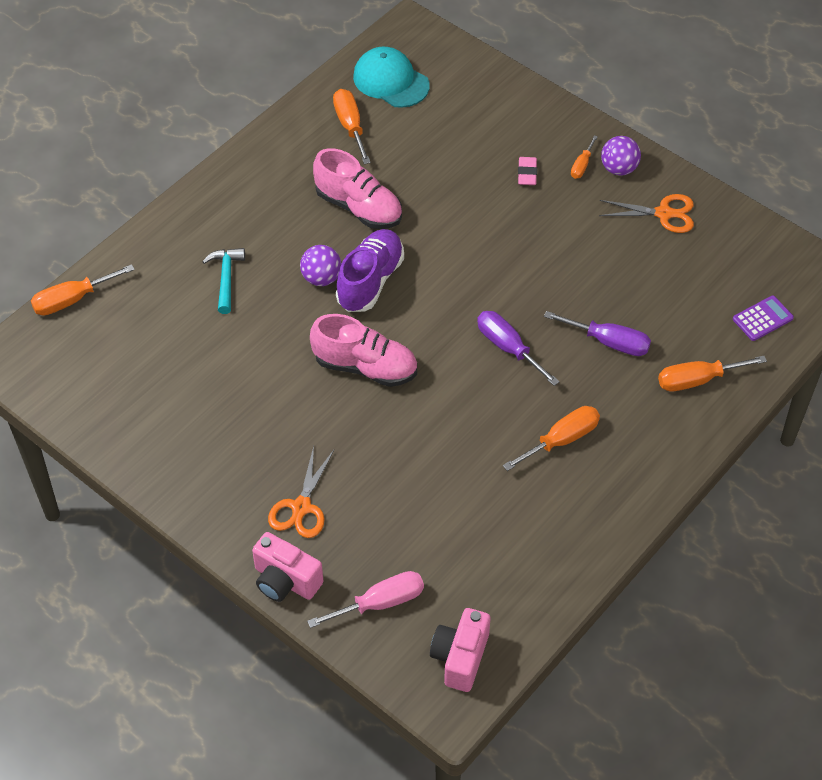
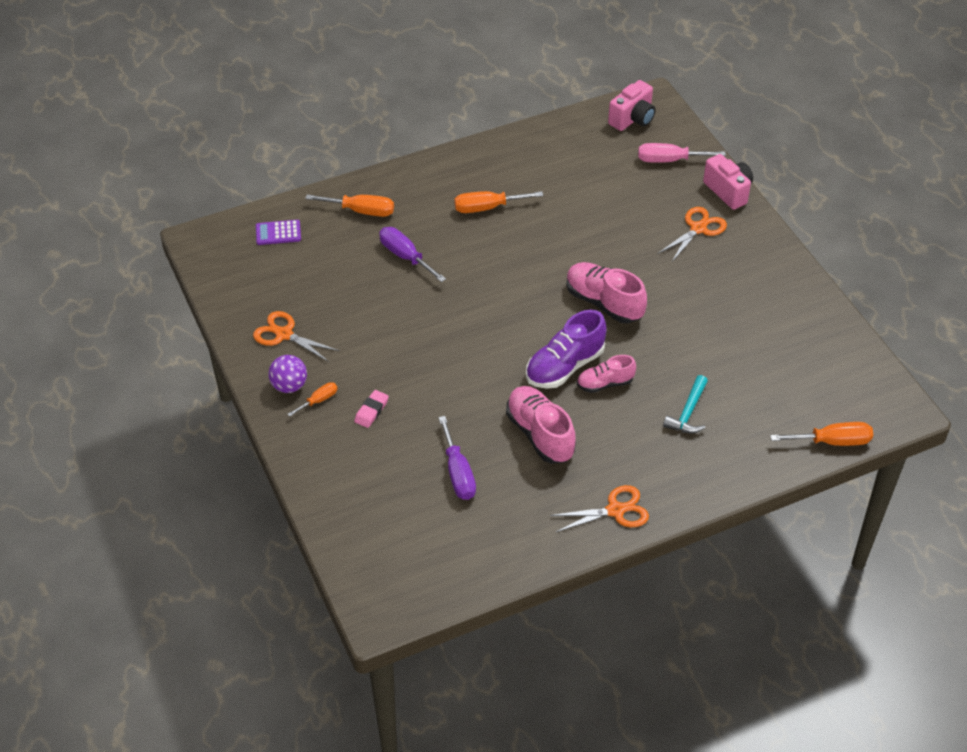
camera: 155 degrees left, 5 degrees down
(257, 166) = (615, 510): none -> orange scissors
(321, 278) = (605, 383): purple ball -> pink shoe
(350, 126) = (504, 519): orange screwdriver -> none
(390, 81) = (436, 556): turquoise cap -> none
(508, 348) = (484, 278): purple screwdriver -> purple screwdriver (458, 473)

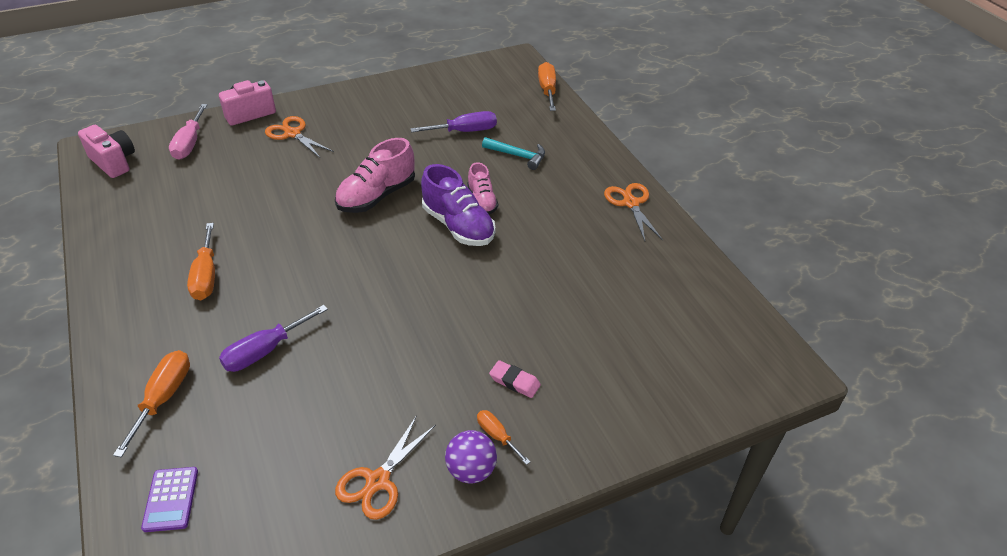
camera: 90 degrees left, 5 degrees down
(458, 473) = (599, 307): purple screwdriver -> purple screwdriver (465, 131)
(540, 434) = (545, 246): pink shoe -> none

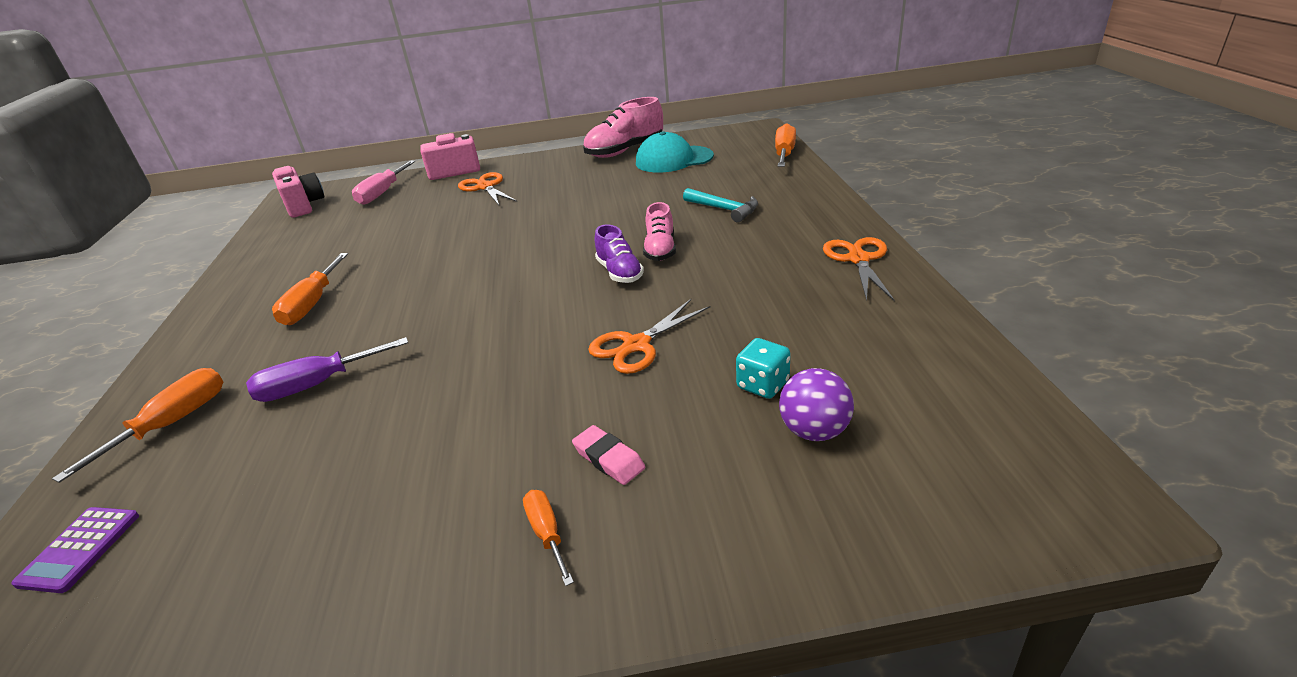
camera: 20 degrees right, 10 degrees down
(376, 196) = (540, 241): pink shoe -> pink shoe (625, 151)
(378, 481) = (342, 572): orange scissors -> orange scissors (637, 345)
(455, 97) = (673, 159): none -> turquoise cap
(458, 226) = (619, 272): purple shoe -> purple shoe, size x0.61
(465, 131) = (671, 187): purple screwdriver -> none
(471, 470) = (482, 580): purple ball -> purple ball (814, 431)
(594, 316) = (762, 385): none -> turquoise dice

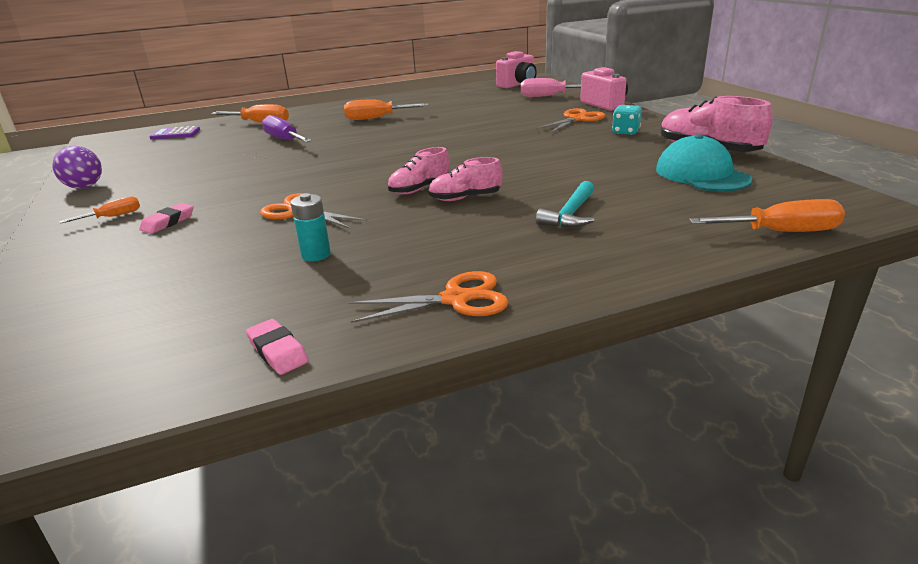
camera: 75 degrees right, 5 degrees down
(619, 272) = (419, 189): purple shoe -> pink shoe
(759, 327) = (316, 255): none -> turquoise battery
(762, 385) = (226, 264): turquoise dice -> turquoise dice (625, 132)
(814, 431) = (154, 289): purple ball -> purple ball (84, 187)
(936, 334) = (277, 351): none -> pink eraser

